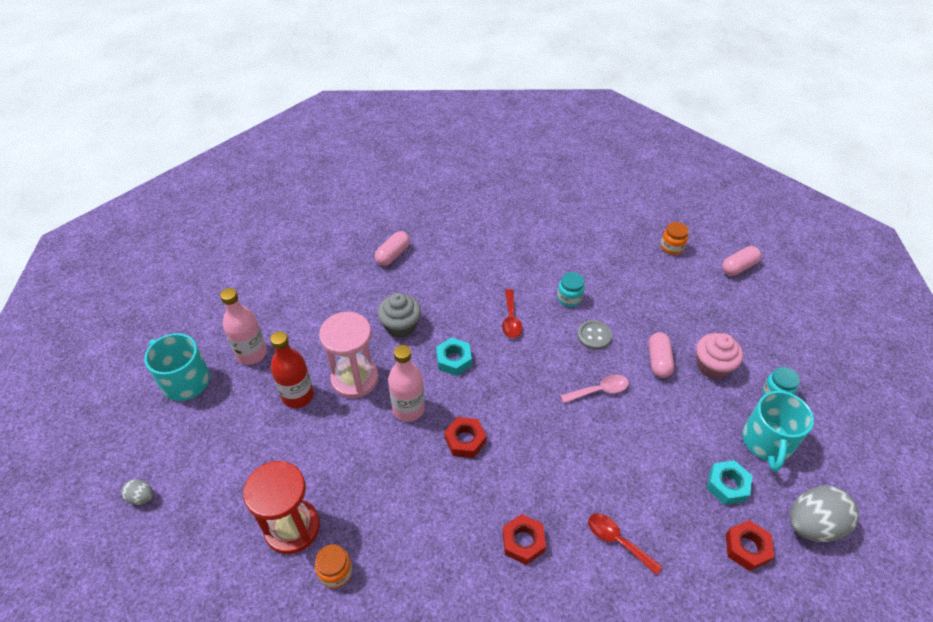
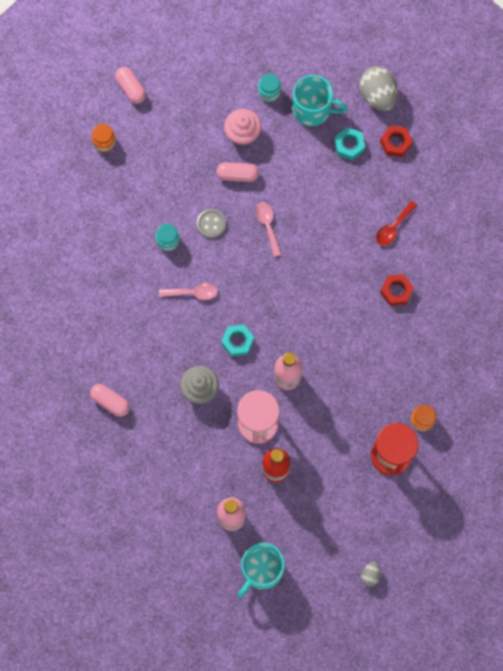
camera: 90 degrees left, 25 degrees up
(465, 440) = (315, 332): red nut -> none
(511, 319) = (192, 293): red spoon -> pink spoon

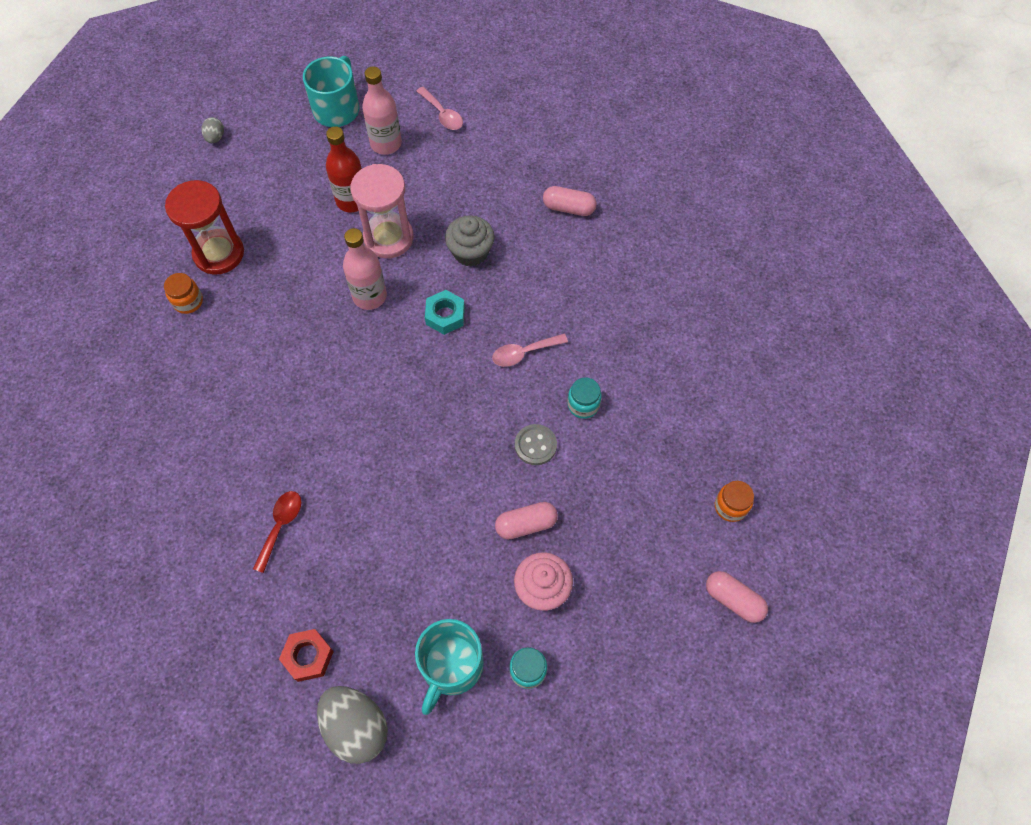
camera: 160 degrees right, 10 degrees down
(267, 226) = (458, 468): pink spoon -> pink spoon (442, 114)
(313, 109) = (451, 666): turquoise mug -> turquoise mug turned 60 degrees counterclockwise
(349, 145) = (378, 627): turquoise nut -> none
(396, 291) = (256, 441): red nut -> none

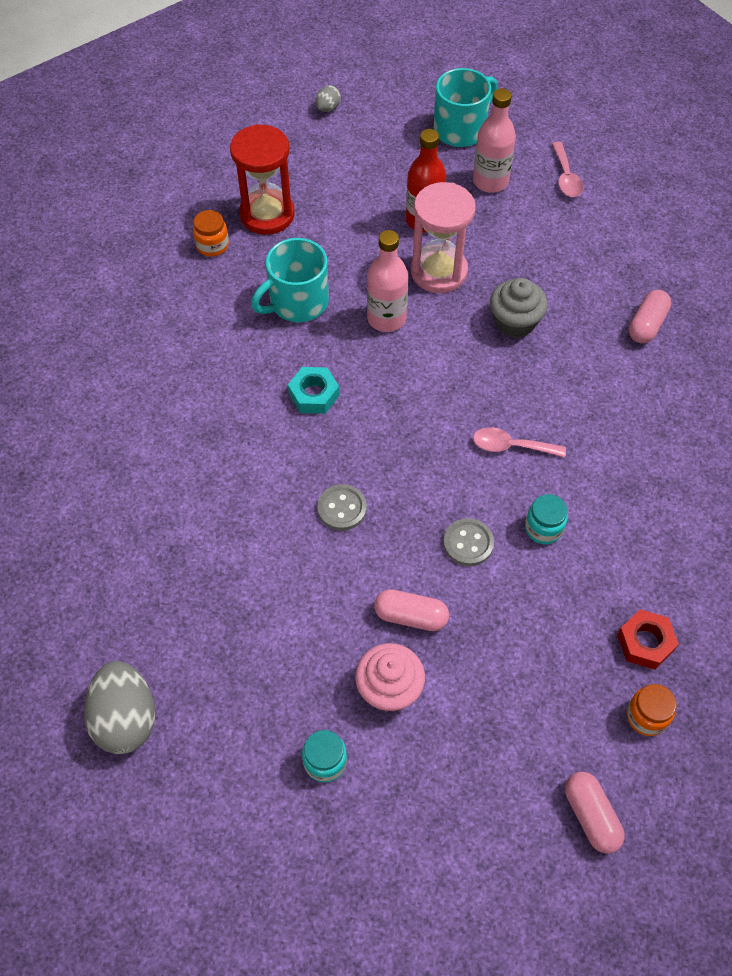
camera: 30 degrees right, 5 degrees down
(280, 526) = (171, 491): red spoon -> none
(308, 656) = (122, 626): red nut -> red nut (645, 642)
(425, 468) = (342, 508): none -> grey button
(445, 315) = (451, 371): turquoise nut -> turquoise nut (314, 395)
(451, 666) = (251, 713): turquoise mug -> turquoise mug (297, 302)
(569, 208) = (647, 325): pink capsule -> pink capsule turned 75 degrees clockwise

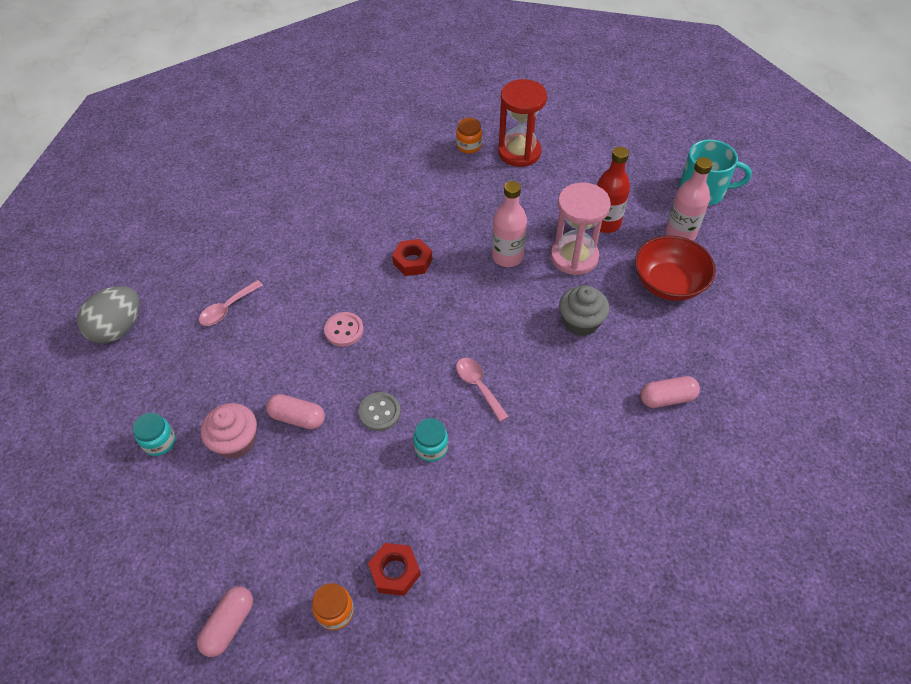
camera: 50 degrees right, 5 degrees down
(297, 302) = (471, 208): turquoise mug -> none
(314, 395) = (412, 261): turquoise nut -> red nut
(328, 108) = (633, 122): grey egg -> none
(342, 508) = (344, 330): grey button -> pink button
(410, 616) = (297, 418): pink capsule -> pink capsule turned 45 degrees counterclockwise
(534, 232) = (668, 283): none -> red bowl
(565, 177) = (737, 269): pink spoon -> pink spoon (227, 308)

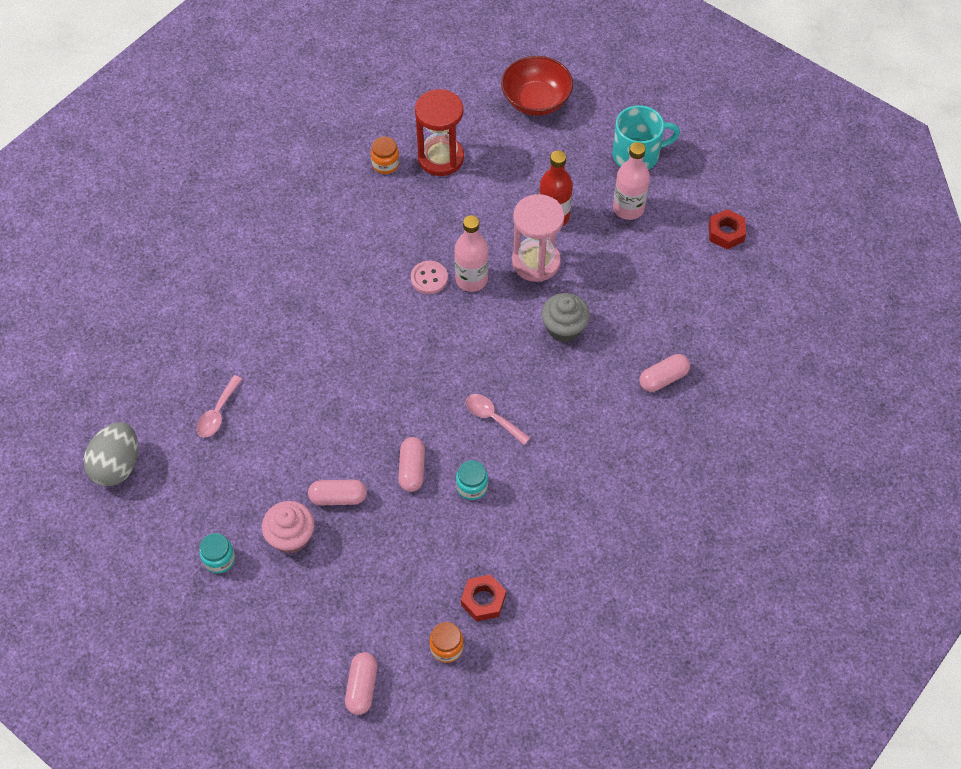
camera: 20 degrees left, 5 degrees up
(344, 330) = (344, 401): pink button -> pink button (429, 278)
(379, 412) = (412, 469): grey button -> pink capsule
(412, 261) = (380, 311): red nut -> red nut (726, 233)
(668, 283) = (632, 265): red bowl -> red bowl (536, 100)

